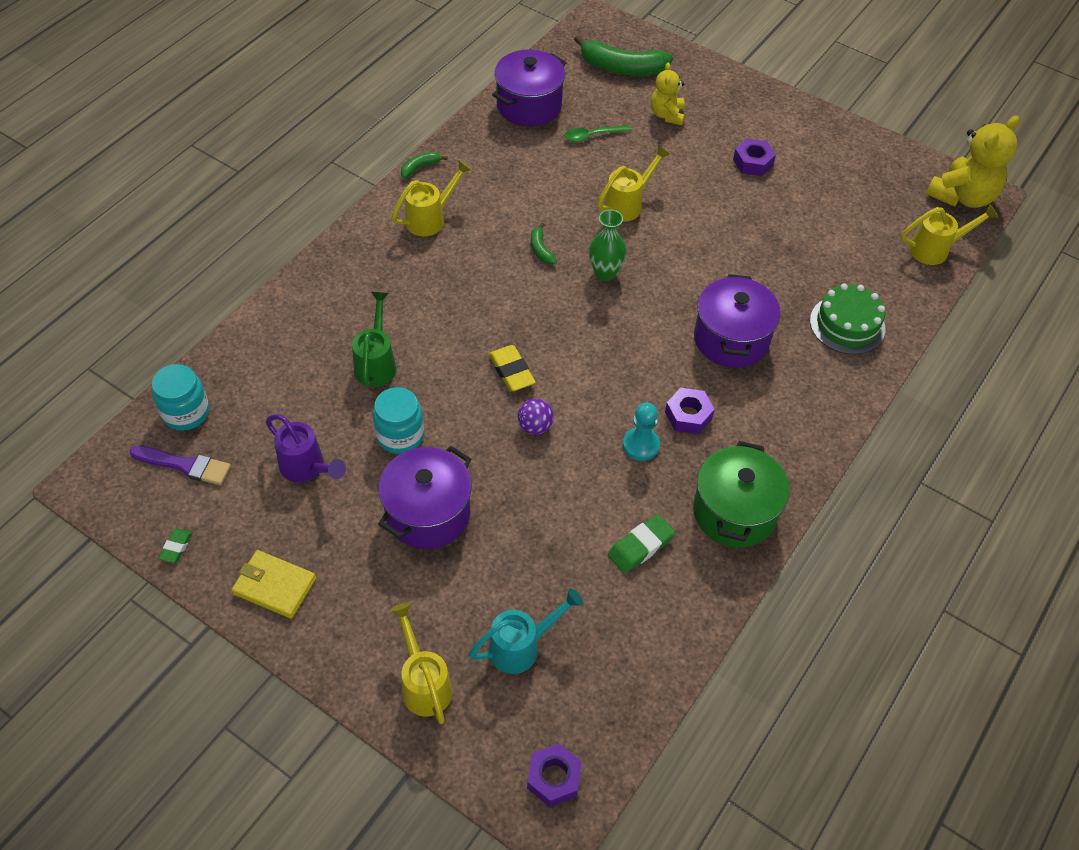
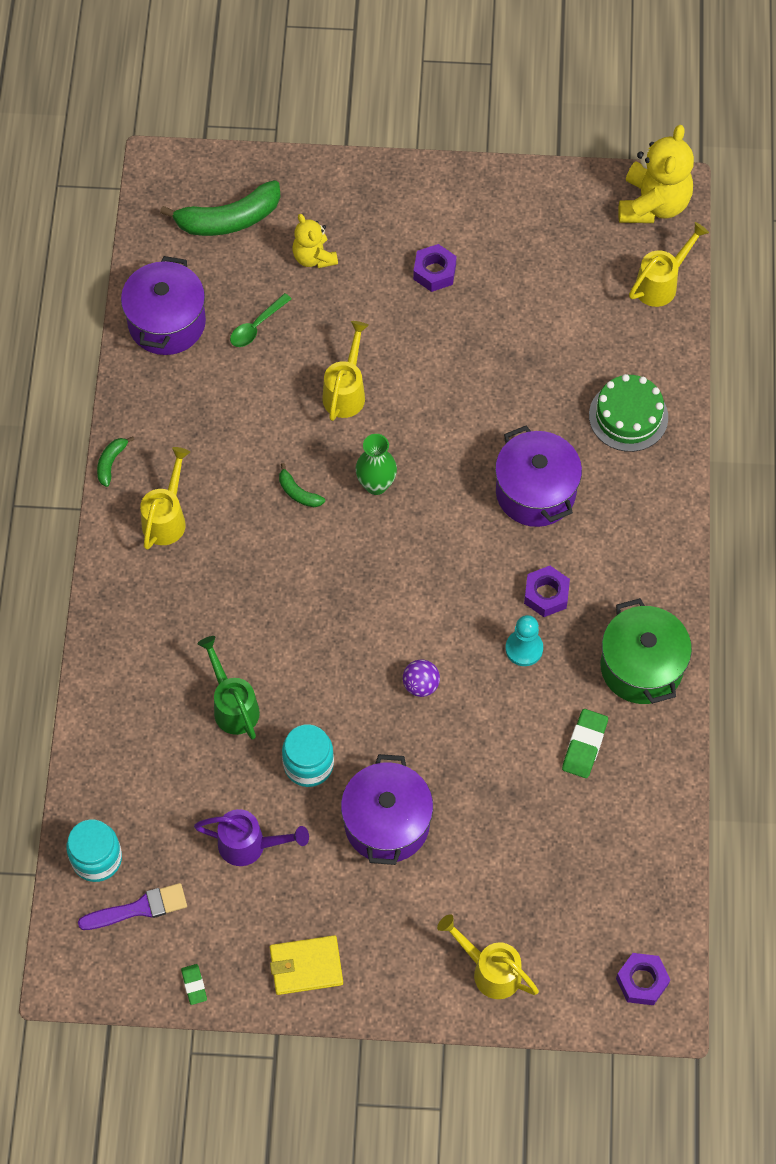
camera: 30 degrees left, 10 degrees up
(511, 371) = (362, 641): yellow eraser -> none
(522, 646) = (546, 891): turquoise watering can -> none

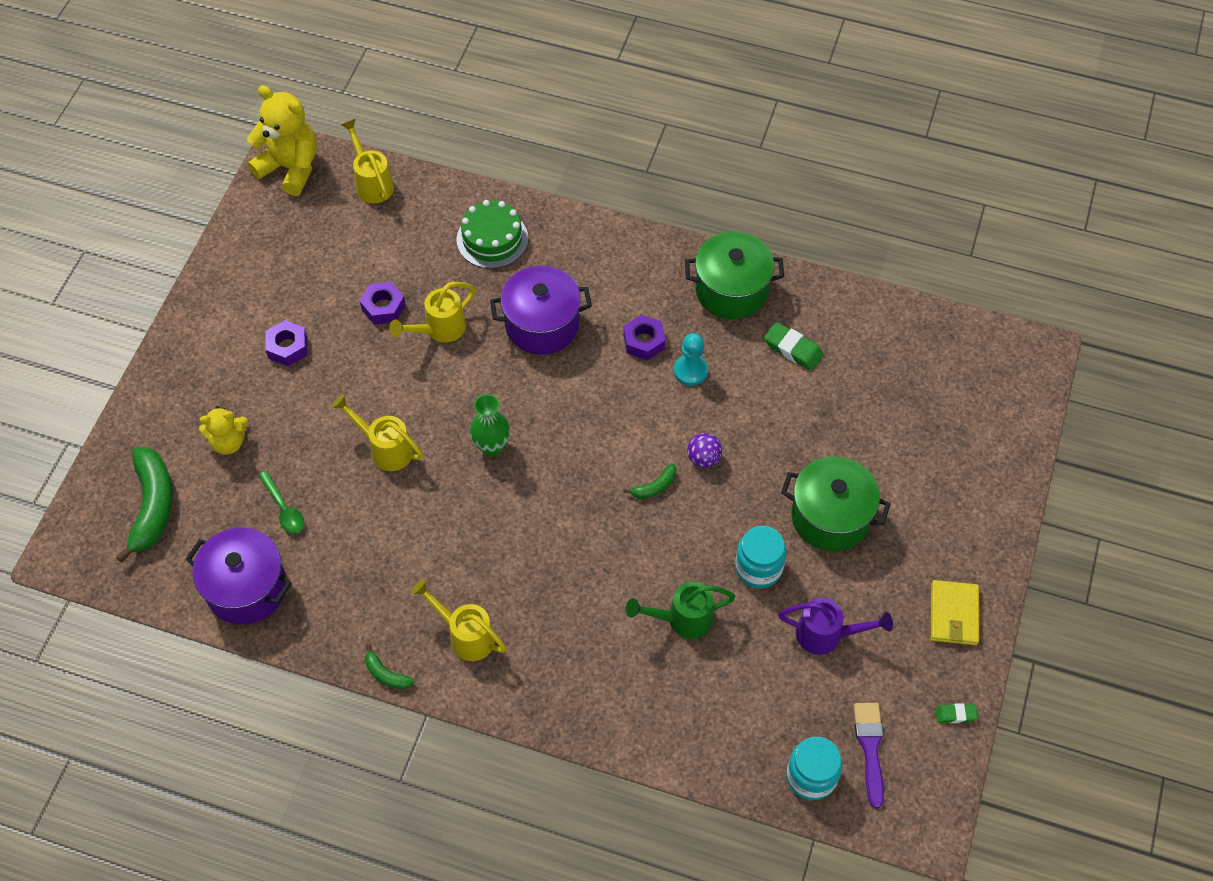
camera: 75 degrees left, 5 degrees down
(250, 845) = (827, 635): purple watering can -> purple watering can turned 75 degrees clockwise
(298, 493) = (478, 513): green banana -> green banana (654, 487)
(387, 823) = (830, 517): purple pot -> green pot
(489, 970) = (982, 470): yellow watering can -> yellow watering can (439, 330)
(642, 981) = (1011, 362): purple nut -> purple nut (383, 307)

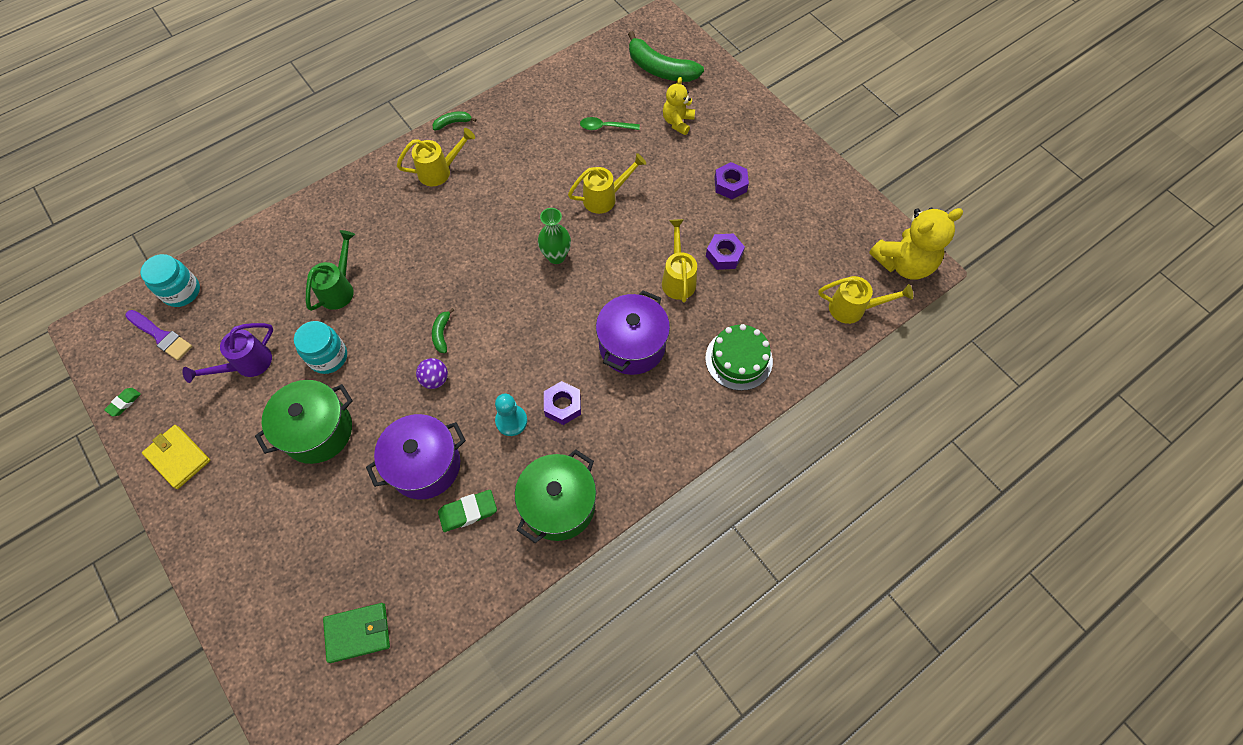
camera: 125 degrees right, 5 degrees up
(246, 588) = (566, 87): purple pot -> purple pot (425, 465)
(945, 358) = (358, 633): none -> green wallet

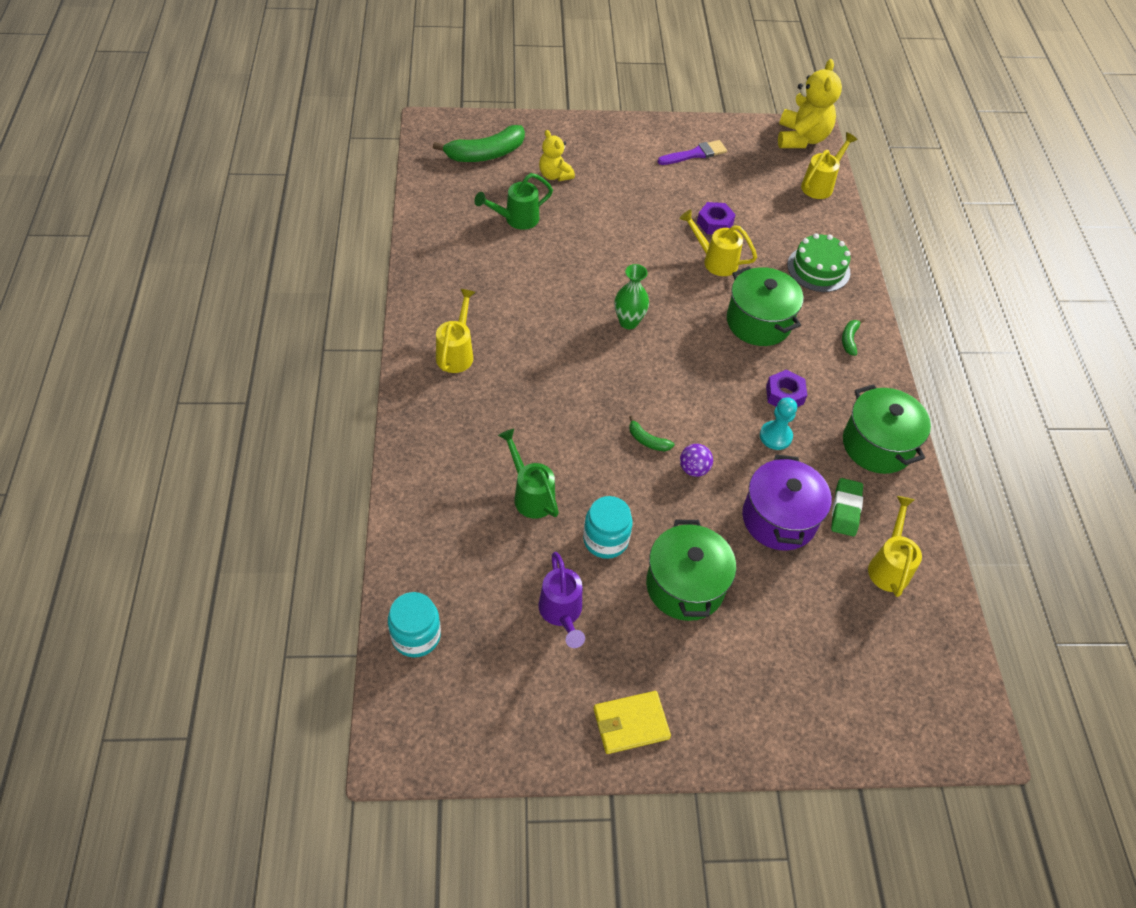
camera: 60 degrees left, 10 degrees down
(124, 403) = (523, 751): green eraser -> none
(161, 336) = (461, 680): purple brush -> purple brush (695, 154)
(358, 633) = (916, 646): green wallet -> none
(453, 123) = (406, 315): green banana -> green banana (849, 339)
(605, 127) = (516, 219): green spoon -> green watering can
(605, 197) = (593, 259): yellow watering can -> yellow watering can (889, 565)
(632, 345) = (758, 322): purple pot -> green pot
(730, 184) = (648, 182): purple nut -> none

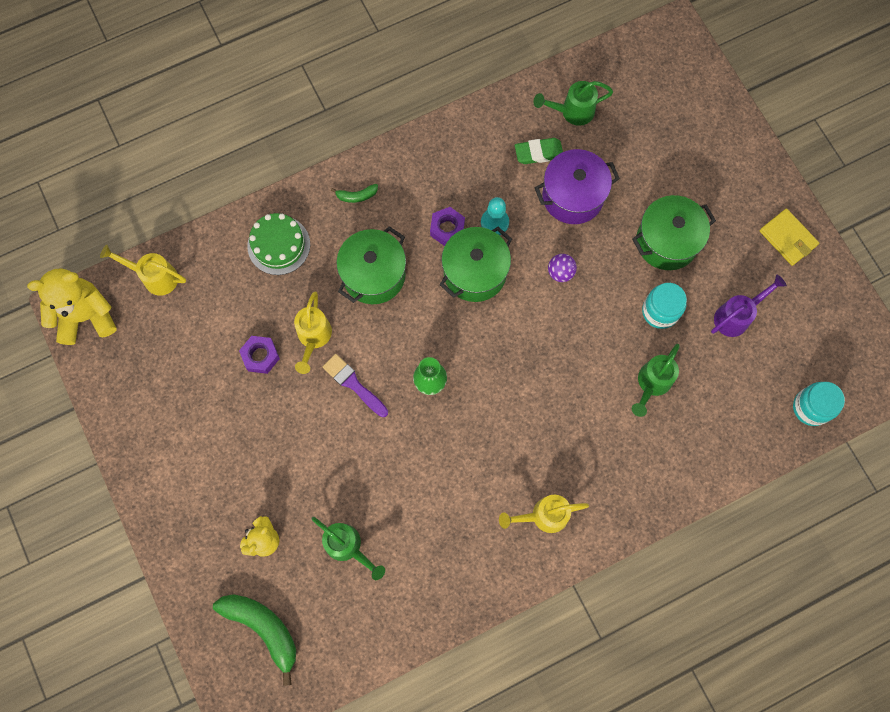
camera: 110 degrees left, 20 degrees up
(647, 440) = (552, 317): green banana -> none
(695, 154) = (162, 412): purple brush -> purple brush (353, 384)
(877, 445) = (463, 146): green pot -> green pot (475, 272)
(889, 565) = (572, 112): yellow watering can -> green watering can

